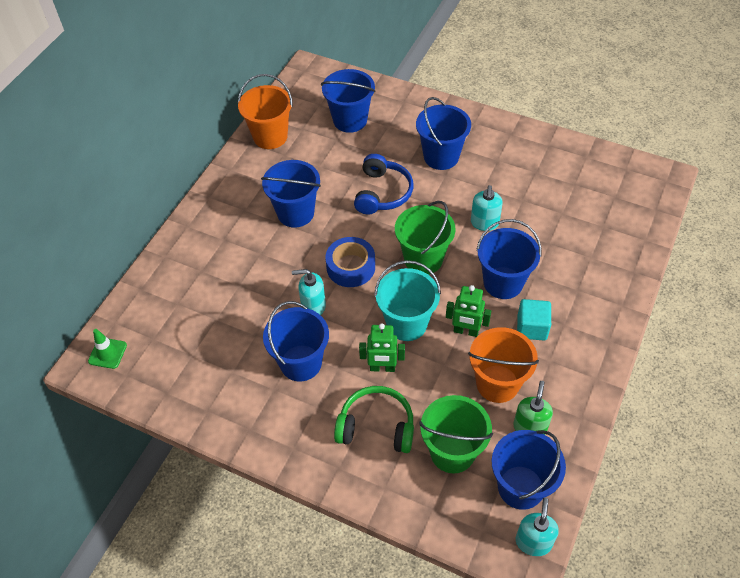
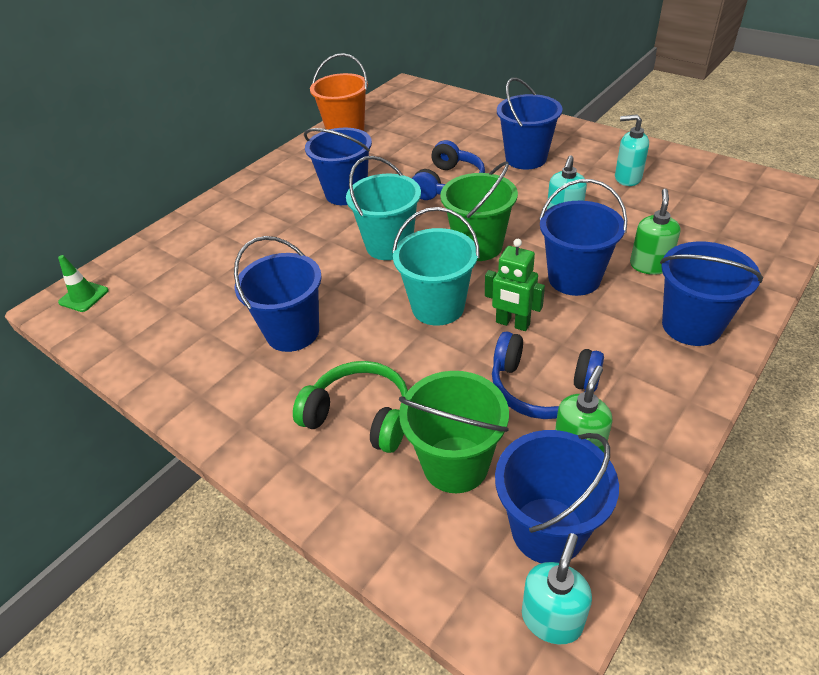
camera: 15 degrees right, 10 degrees down
(313, 306) = (331, 278): turquoise soap dispenser -> turquoise soap dispenser (627, 178)
(350, 120) = (434, 124): blue bucket -> blue bucket (691, 325)
(351, 267) = (389, 245): blue tape -> turquoise bucket
(382, 368) = (391, 350): green robot -> none
(497, 384) = (541, 388): orange bucket -> blue headphones
(532, 328) = (603, 330): turquoise cube -> none
(556, 263) = (649, 265): none -> green soap dispenser

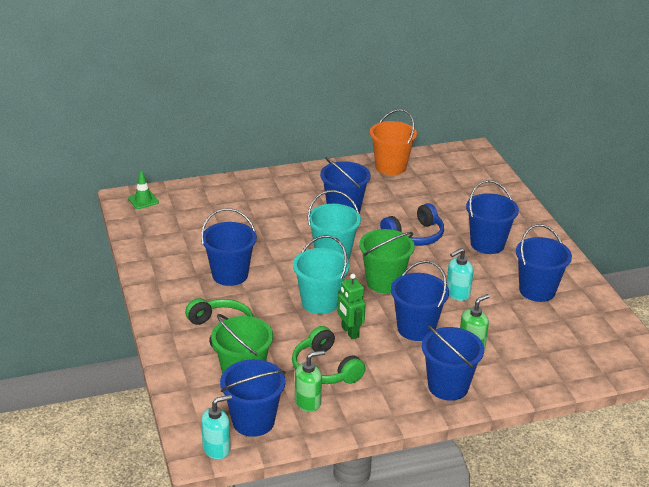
camera: 30 degrees right, 10 degrees down
(541, 388) = (325, 368): blue headphones -> green headphones
(627, 178) = (537, 290): turquoise soap dispenser -> blue bucket

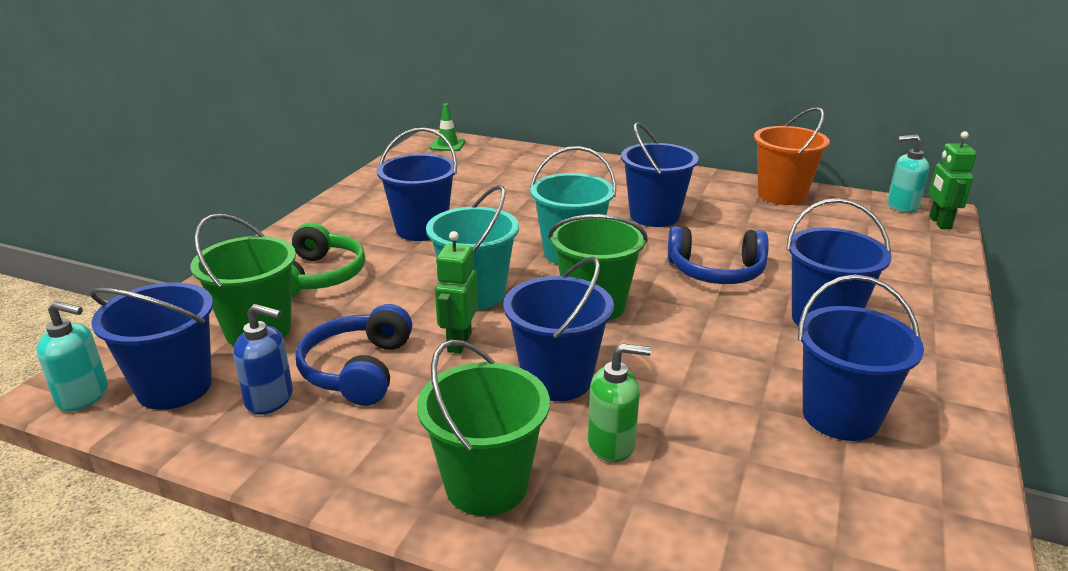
camera: 40 degrees right, 5 degrees down
(308, 402) = (270, 399): green soap dispenser -> blue soap dispenser
(325, 368) = (358, 370): green headphones -> blue headphones
(448, 386) = (486, 485): blue bucket -> green bucket
(457, 293) = (687, 362): turquoise soap dispenser -> turquoise soap dispenser (902, 206)
(481, 158) = (939, 223): none -> green robot

